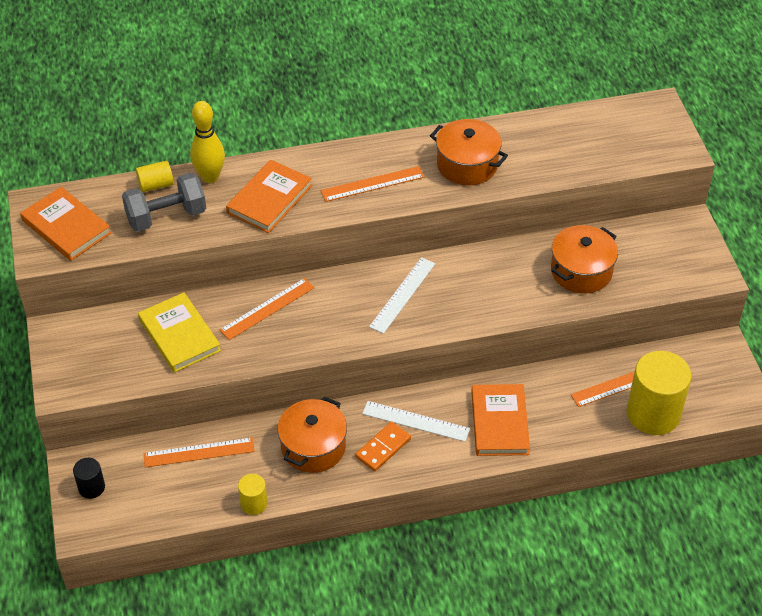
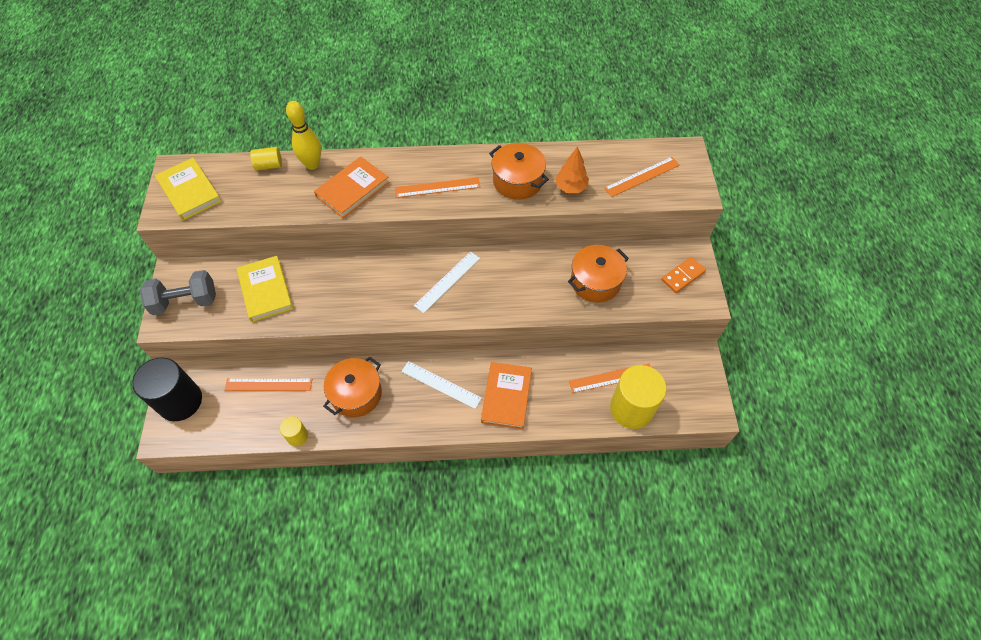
camera: 10 degrees right, 10 degrees up
(66, 227) = (189, 191): orange book -> yellow book
(91, 487) = (180, 401): black cylinder -> black cylinder, size x2.09
(166, 216) = (268, 193): grey dumbbell -> grey dumbbell (185, 301)
(267, 308) = (339, 278): orange ruler -> orange ruler (642, 176)
(383, 448) = (410, 404): orange domino -> orange domino (683, 276)
(532, 164) = (571, 187): none -> orange tree

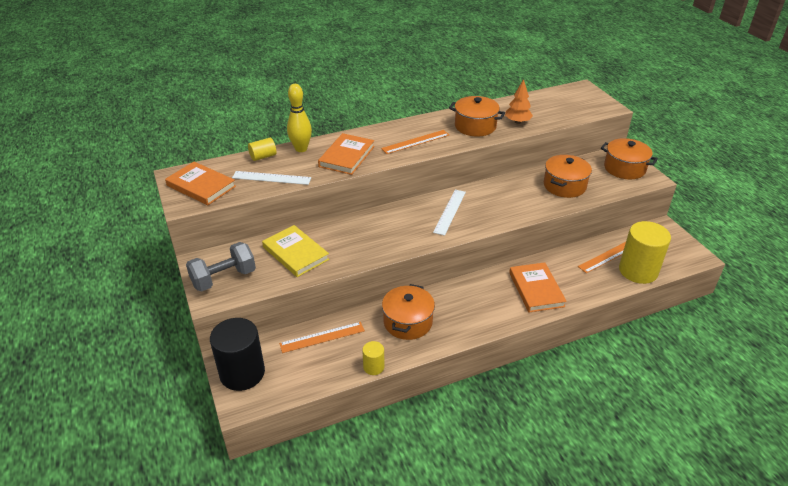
camera: 20 degrees left, 20 degrees down
(189, 191) = (201, 186): yellow book -> orange book
(441, 384) = (477, 296): white ruler -> white ruler (271, 178)
(642, 176) = (563, 106): orange ruler -> none
(683, 276) = (624, 168): orange domino -> orange pot

